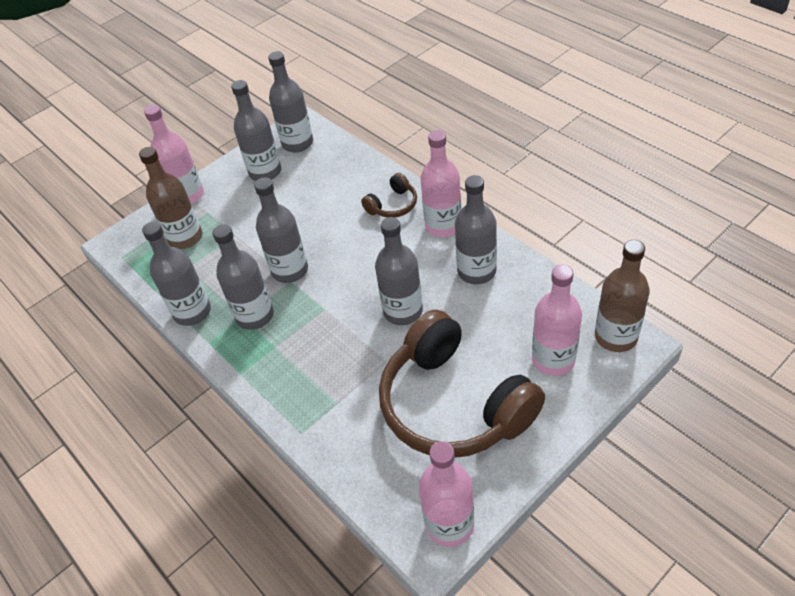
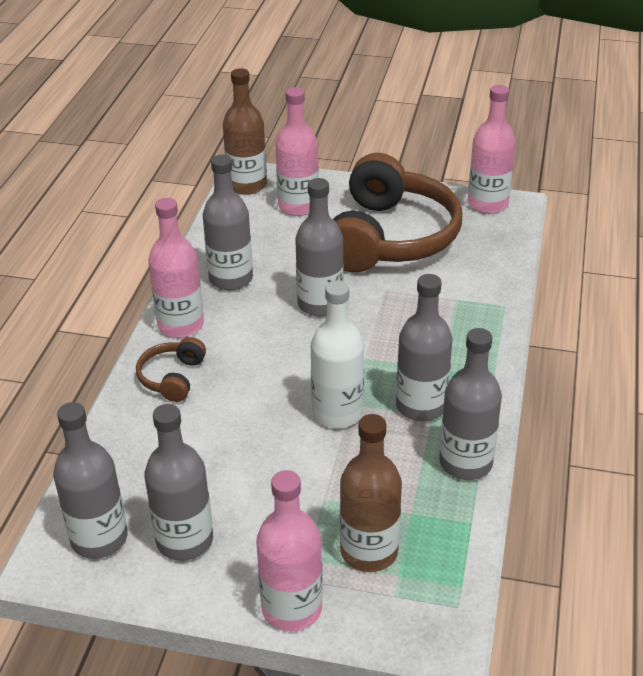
camera: 130 degrees left, 10 degrees down
(290, 270) = (337, 413): grey bottle -> white bottle
(393, 205) = (172, 377): brown headphones -> brown headphones turned 90 degrees counterclockwise

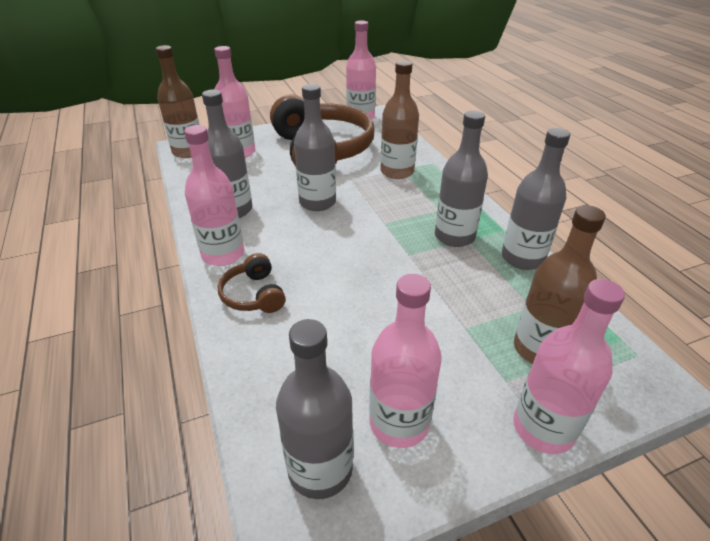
camera: 35 degrees left, 0 degrees up
(184, 540) = (399, 423): grey bottle -> pink bottle
(337, 413) = (406, 264): white bottle -> none
(447, 300) = (397, 172): none -> brown bottle

